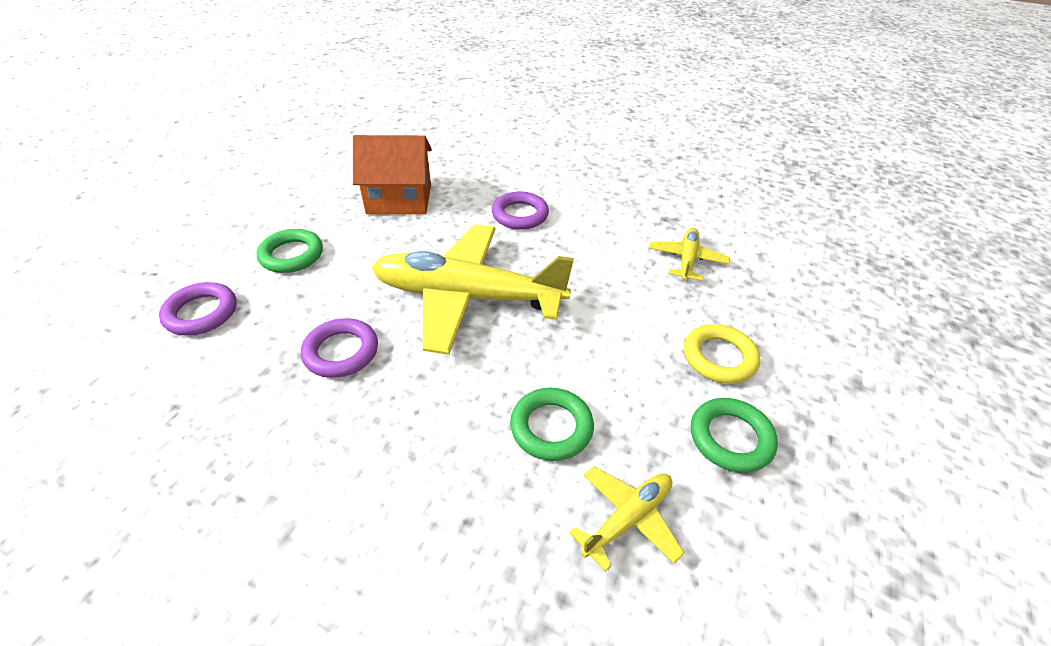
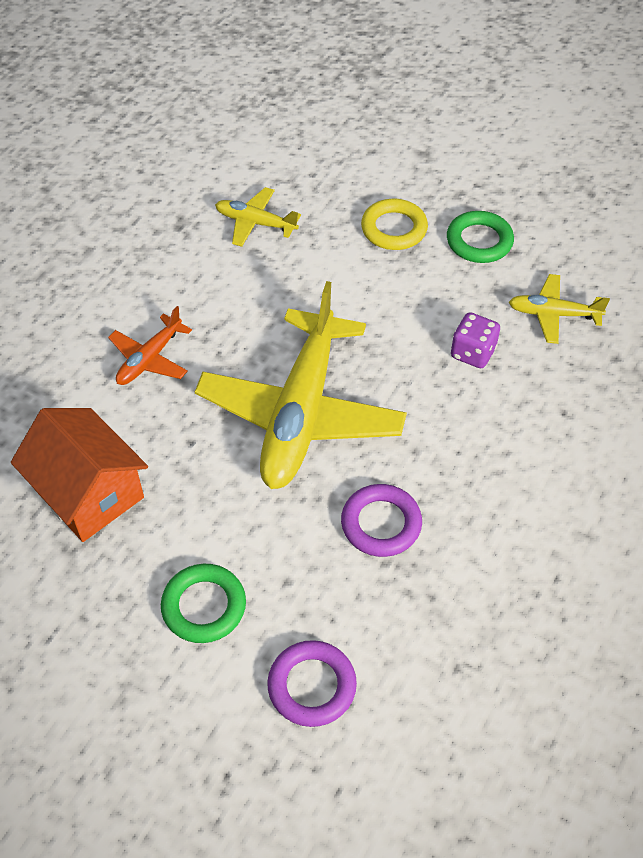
camera: 85 degrees left, 10 degrees up
(399, 199) = (89, 493): orange house -> orange house turned 45 degrees counterclockwise
(520, 215) = (149, 359): purple ring -> orange plane
(551, 427) = (472, 353): green ring -> purple dice
(628, 519) = (553, 314): yellow plane -> yellow plane turned 45 degrees counterclockwise

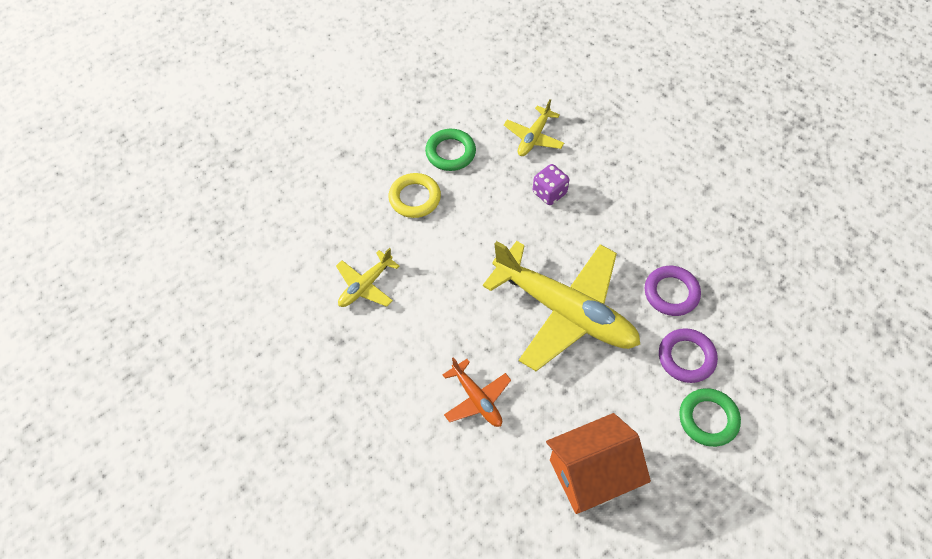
camera: 70 degrees left, 5 degrees up
(312, 686) = (780, 371): purple ring -> purple ring (686, 357)

